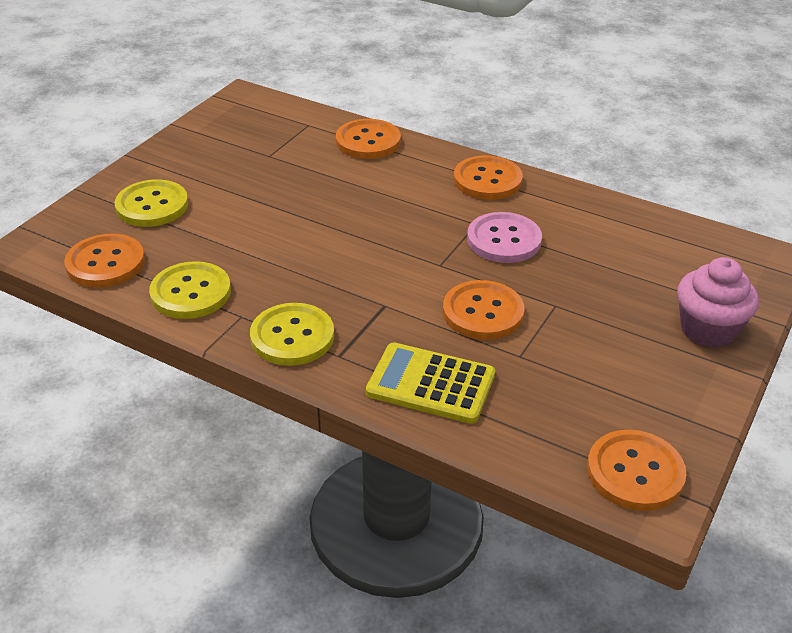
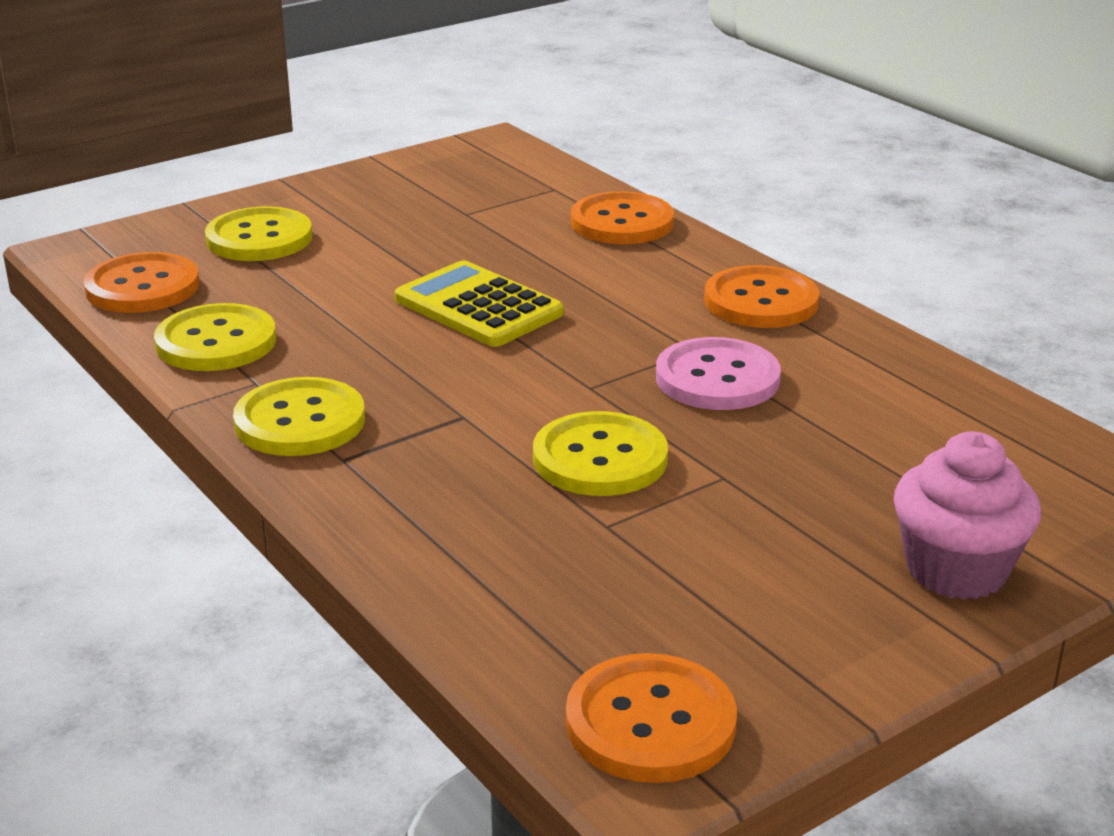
camera: 25 degrees right, 10 degrees down
(431, 384) = (439, 525): yellow calculator -> yellow calculator (478, 306)
(483, 312) = (600, 458): orange button -> yellow button

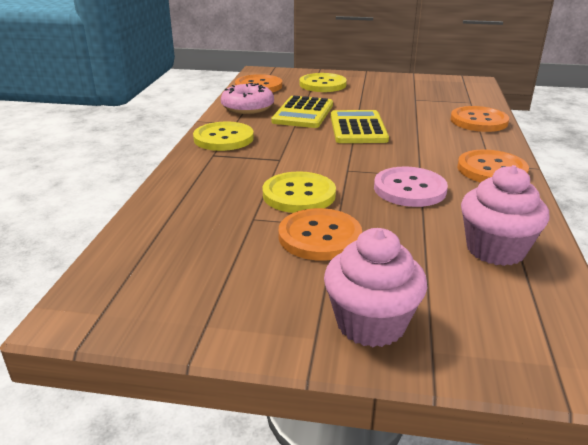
camera: 45 degrees right, 0 degrees up
(216, 342) = (247, 107): yellow button -> pink donut
(339, 314) = (303, 113): none -> yellow calculator
(650, 722) = (117, 296): orange button -> orange button (320, 237)
(928, 414) = (495, 249): none -> pink cupcake

